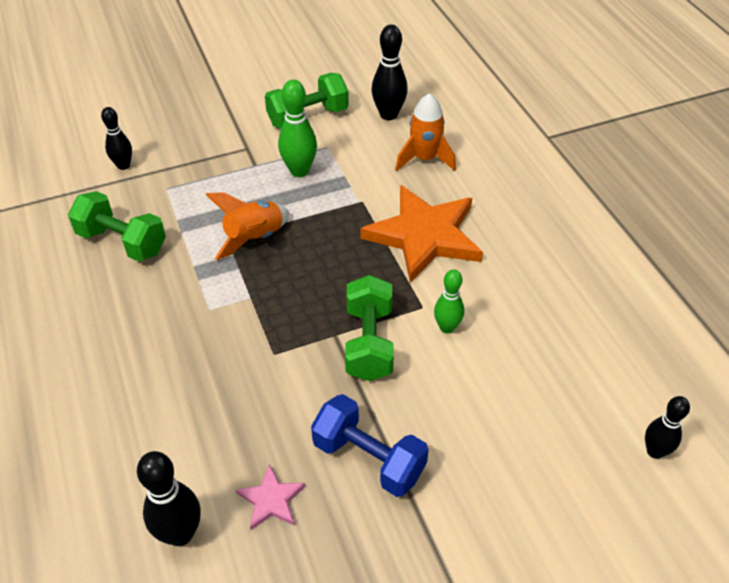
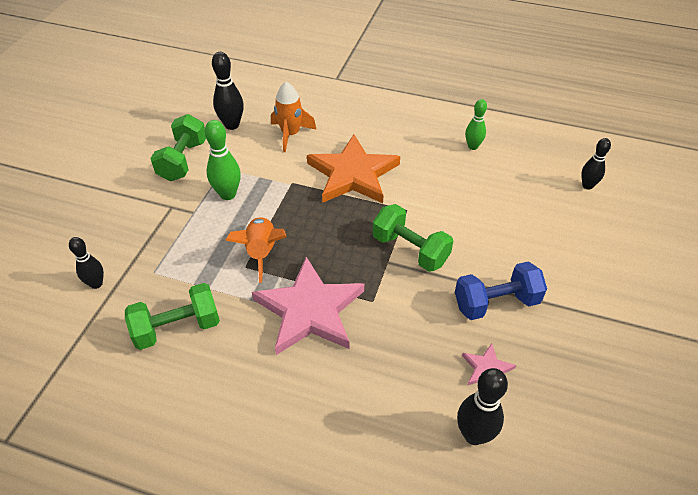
camera: 50 degrees left, 0 degrees up
(219, 314) = (309, 310): none -> pink star
(447, 327) = (433, 209): green bowling pin -> green bowling pin (472, 146)

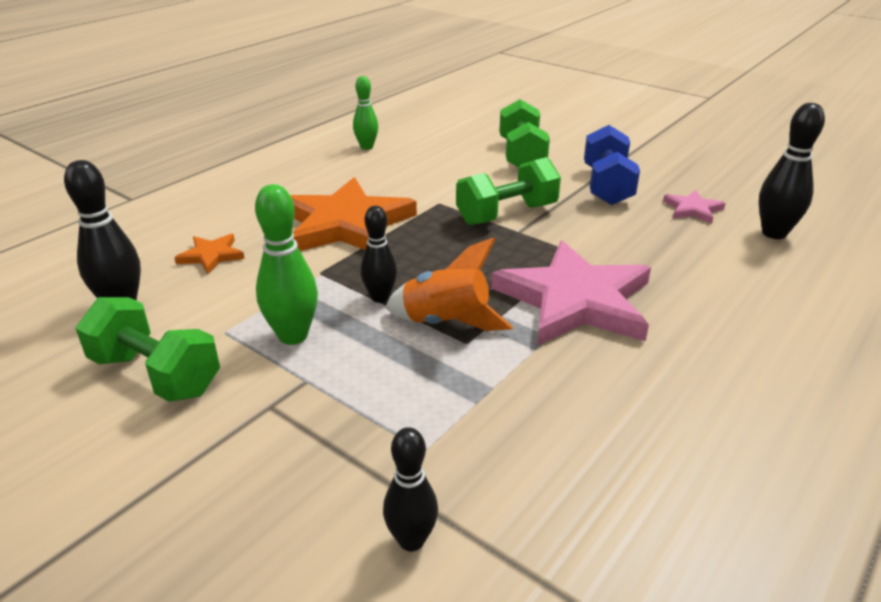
camera: 70 degrees left, 15 degrees down
(177, 328) = (566, 434): green dumbbell -> green dumbbell (521, 155)
(290, 134) = (211, 255): orange rocket -> orange star
(587, 185) = (473, 113): black bowling pin -> black bowling pin (380, 297)

